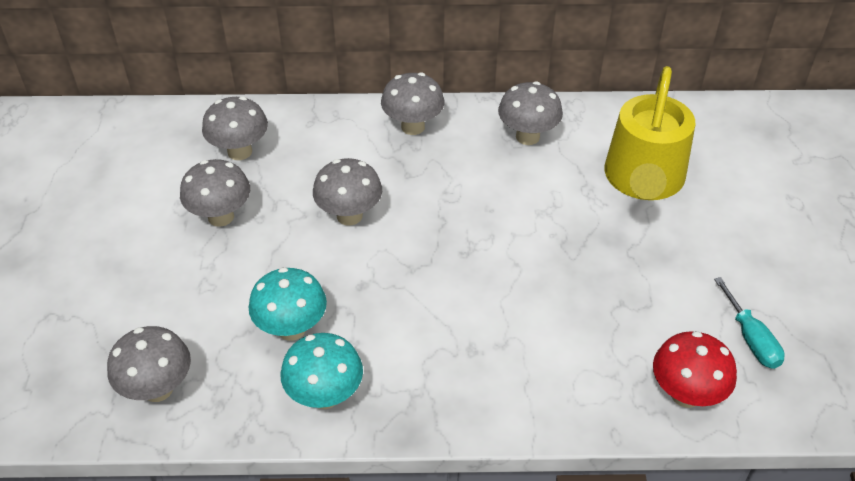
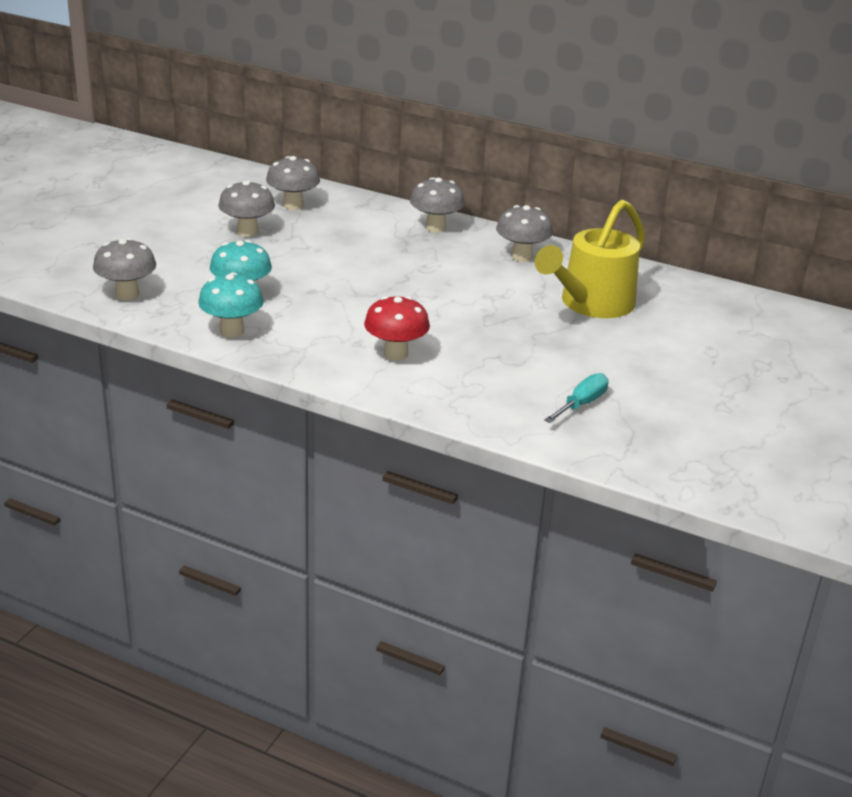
camera: 25 degrees right, 15 degrees down
(349, 216) = (339, 257): grey mushroom -> none
(685, 394) = (495, 412): red mushroom -> red mushroom (395, 354)
(750, 339) = (581, 404): turquoise screwdriver -> turquoise screwdriver turned 150 degrees counterclockwise

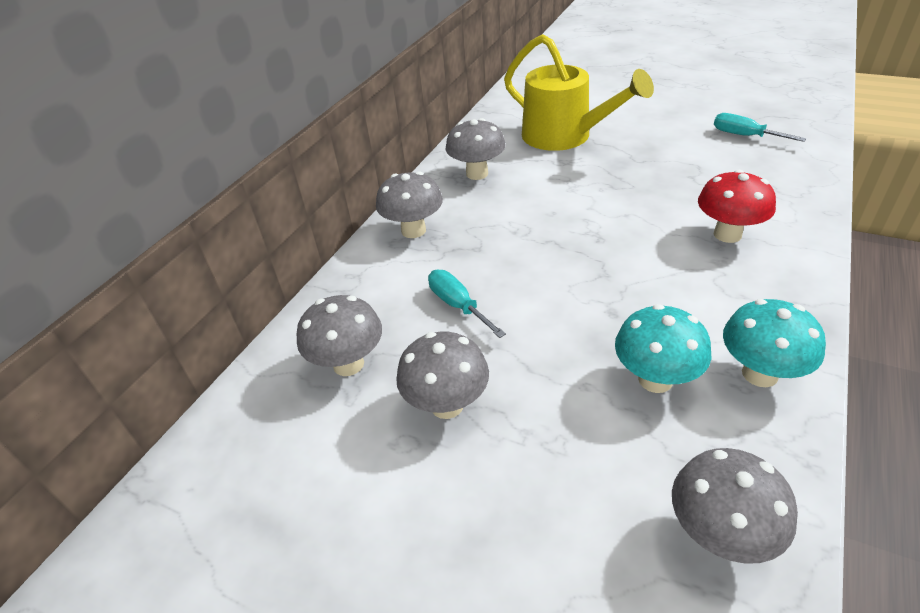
camera: 85 degrees left, 10 degrees up
(338, 239) = (458, 305): none -> turquoise screwdriver

